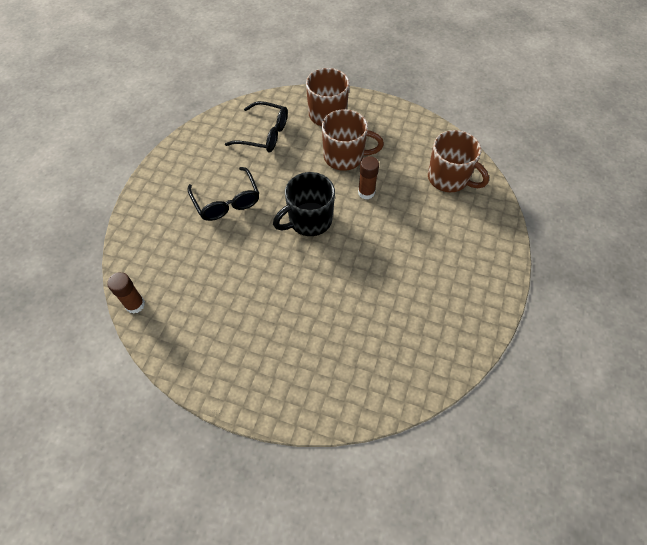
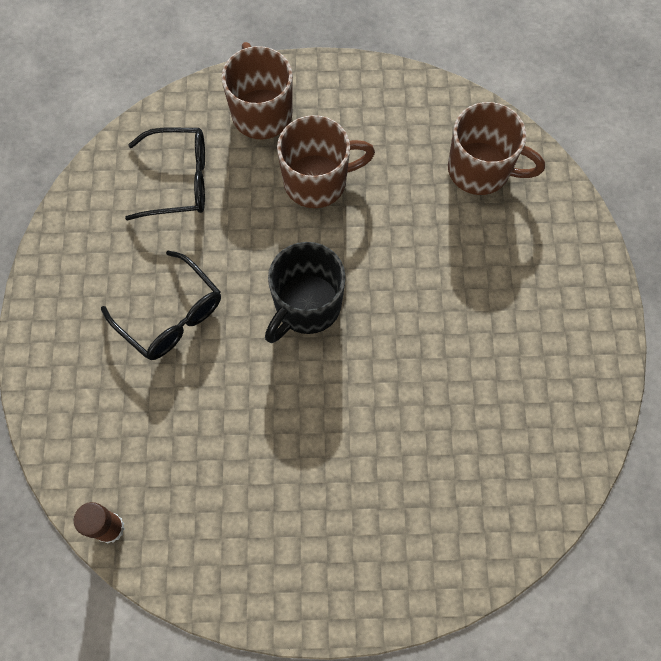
camera: 20 degrees left, 10 degrees up
(366, 192) = (371, 232): brown glue stick -> none

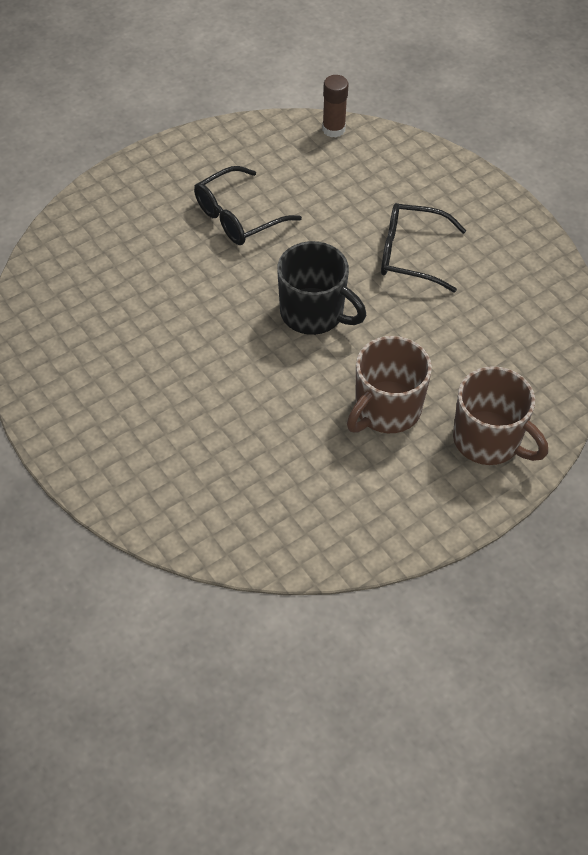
camera: 145 degrees right, 15 degrees down
(179, 180) = (501, 346): black glasses -> black glasses (238, 217)
(306, 306) = (314, 313): black mug -> black mug turned 120 degrees clockwise
(481, 170) = (246, 503): brown mug -> none

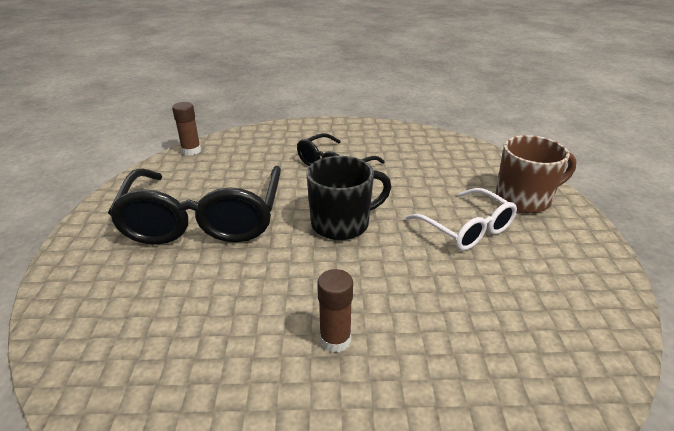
camera: 55 degrees left, 20 degrees down
(172, 380) = (335, 339): none -> brown glue stick
(238, 217) = (204, 219): black glasses -> black glasses, size x1.75
(386, 410) = (467, 229): brown mug -> white glasses

